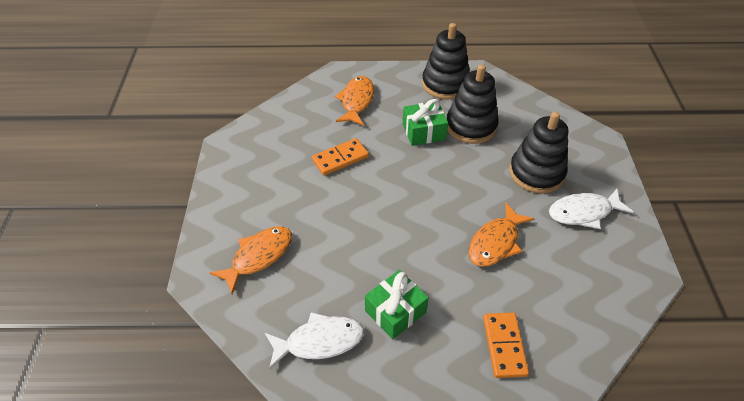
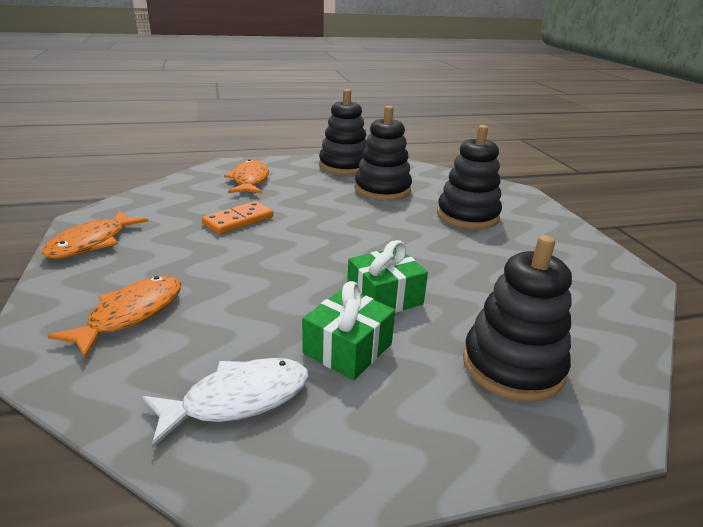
camera: 15 degrees left, 20 degrees down
(423, 131) = (332, 196): green gift -> green gift (384, 297)
(495, 242) = (451, 270): orange fish -> orange fish (92, 243)
(504, 346) = (512, 366): orange domino -> black stacking toy
(583, 212) = (534, 239): white fish -> none

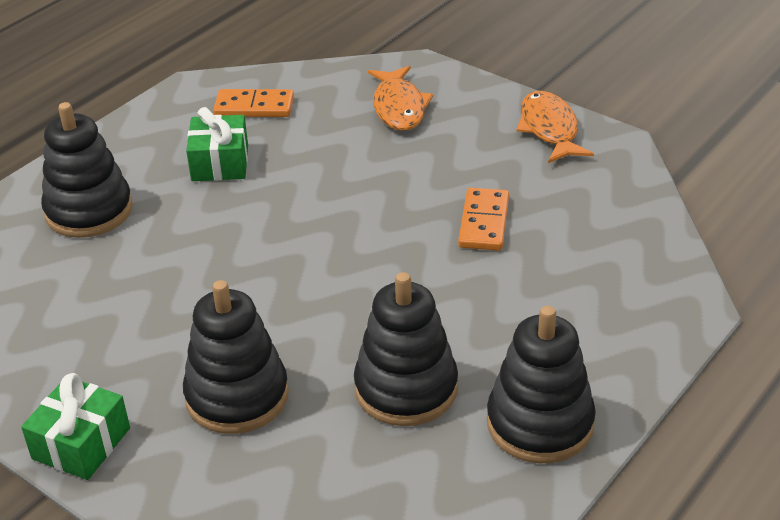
camera: 145 degrees right, 10 degrees up
(238, 399) = (254, 107): white fish -> orange domino
(250, 180) = (595, 294): orange fish -> none
(384, 297) = (232, 216): green gift -> green gift (81, 443)

